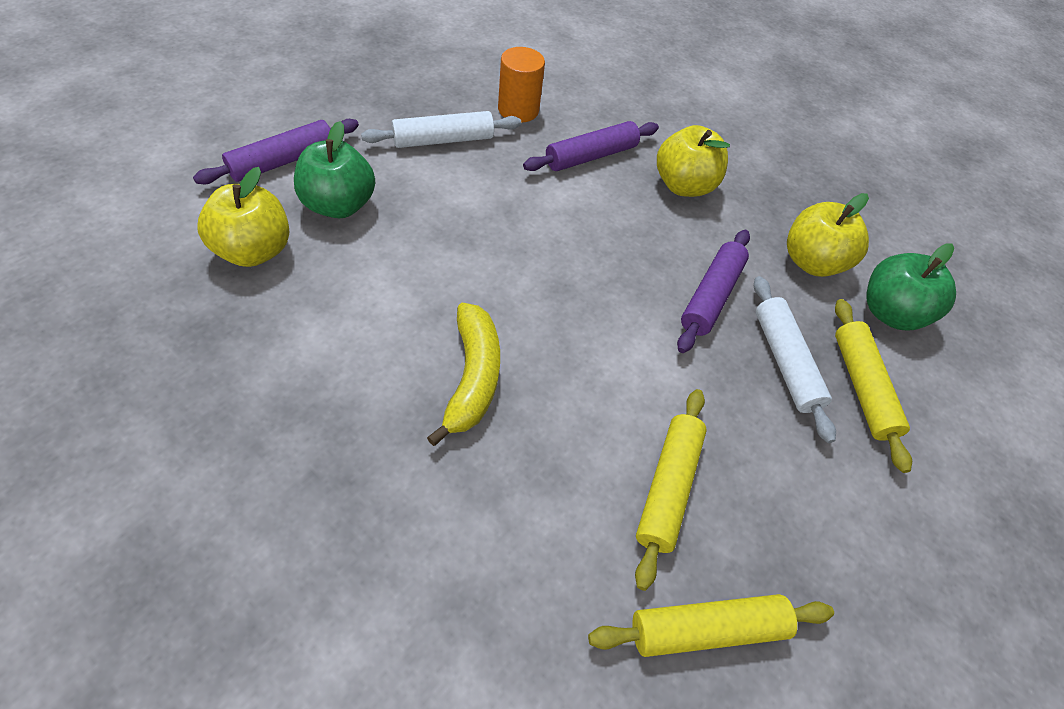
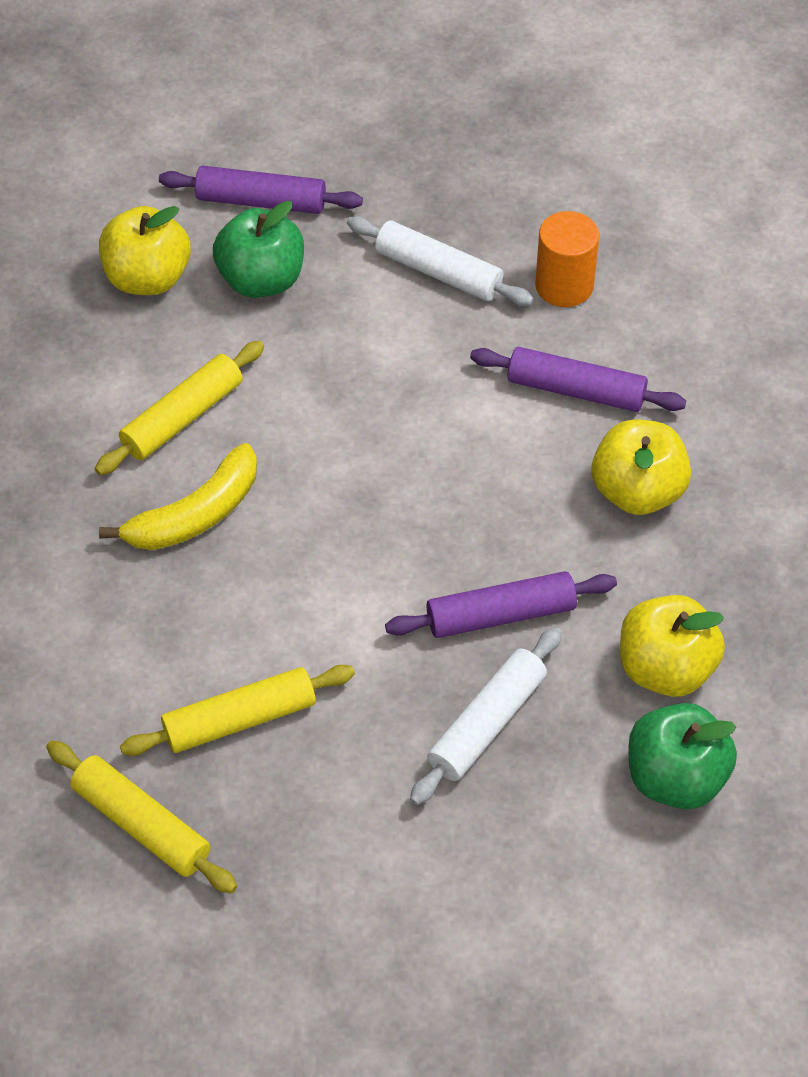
camera: 55 degrees right, 0 degrees up
(861, 387) = (531, 804): yellow rolling pin -> yellow rolling pin (182, 417)

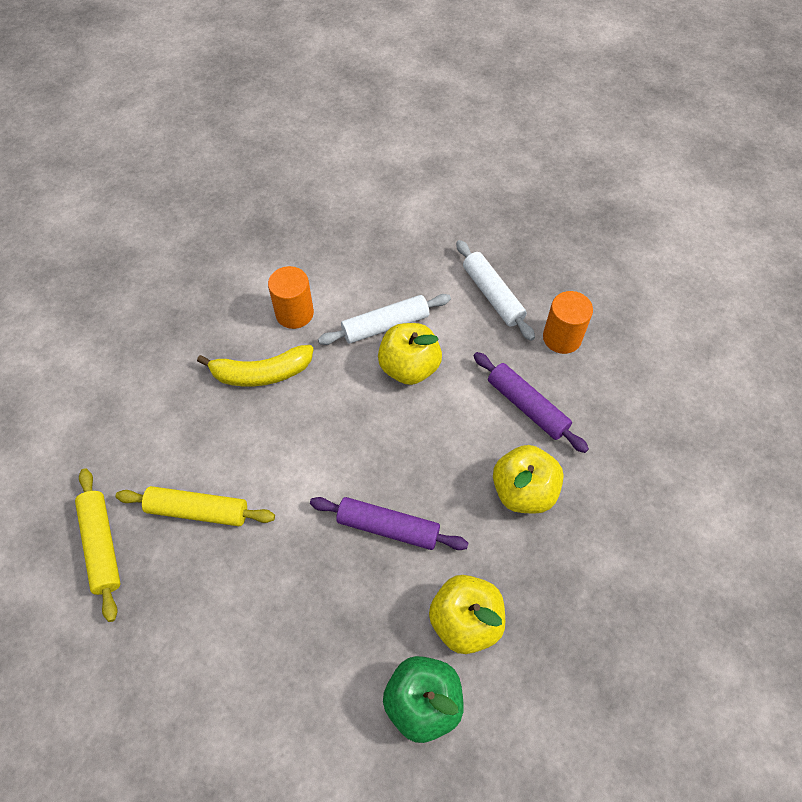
camera: 30 degrees right, 5 degrees up
(148, 278) = (332, 226): yellow apple -> yellow apple (409, 367)
(182, 417) = (294, 313): yellow rolling pin -> orange cylinder
(261, 201) = (421, 210): purple rolling pin -> none
(261, 280) = (391, 255): green apple -> none
(487, 723) = (332, 595): white rolling pin -> white rolling pin (385, 325)

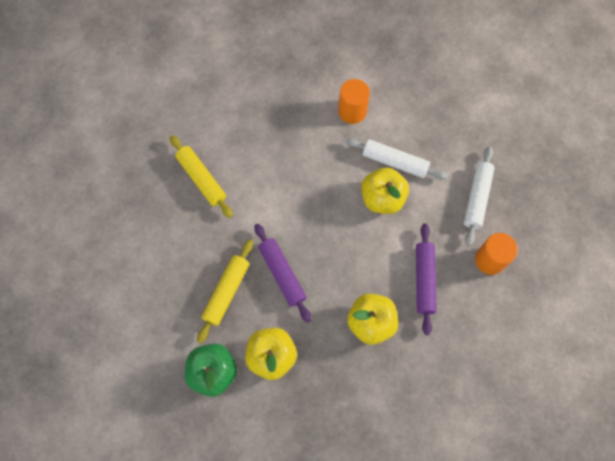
camera: 45 degrees right, 10 degrees up
(102, 545) = (144, 156): yellow rolling pin -> yellow rolling pin (226, 292)
(261, 373) = (301, 132): yellow banana -> none

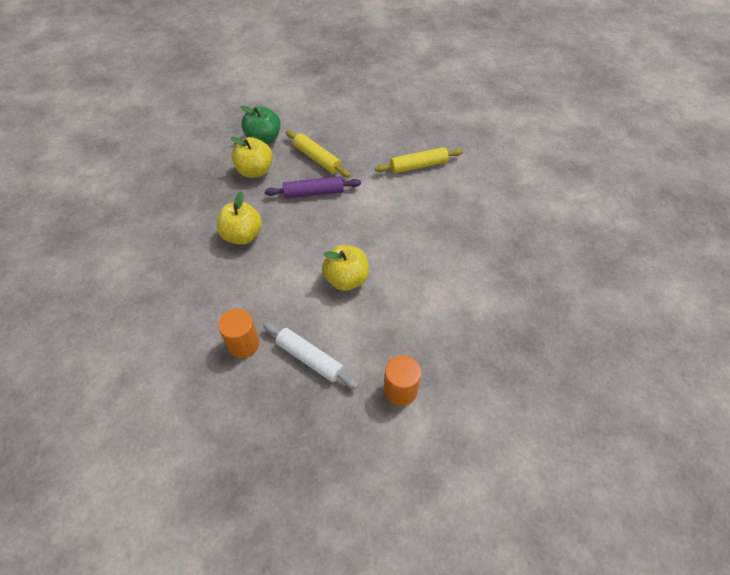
camera: 110 degrees right, 15 degrees down
(352, 111) = (448, 285): orange cylinder -> orange cylinder (400, 390)
(394, 162) = (379, 302): white rolling pin -> none
(424, 280) = (255, 284): purple rolling pin -> none

